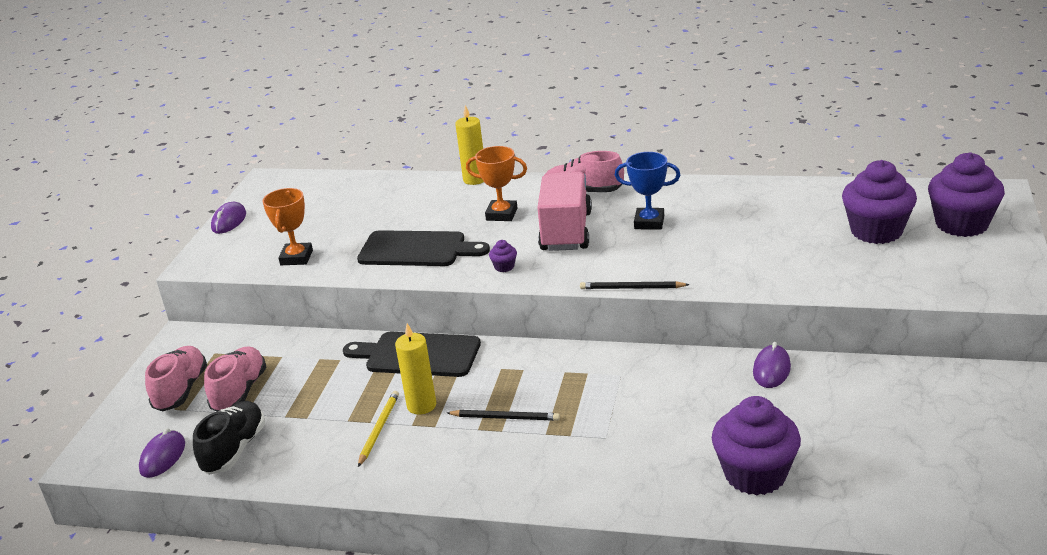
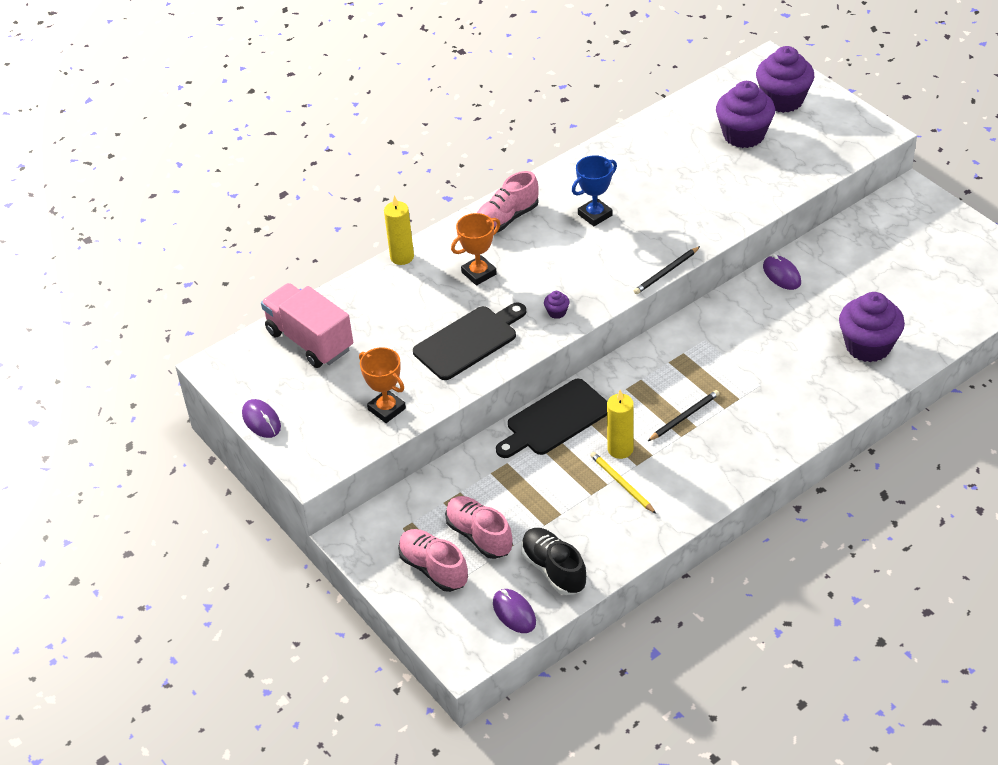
camera: 50 degrees left, 15 degrees up
(566, 231) = (550, 258): pink truck -> pink truck (310, 340)

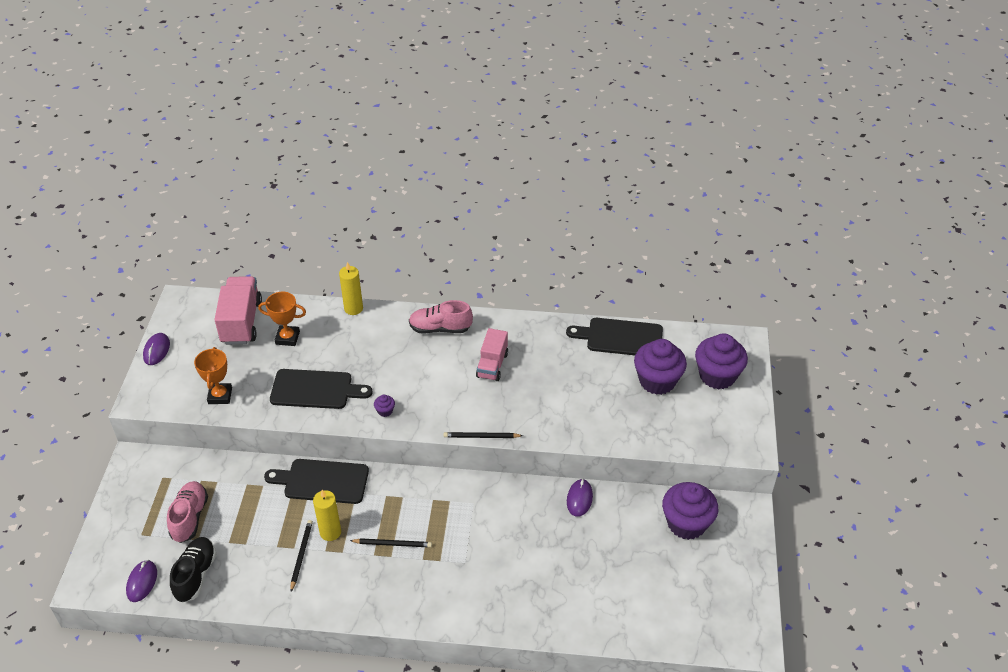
camera: 40 degrees right, 0 degrees up
(433, 568) = (143, 516): pink shoe -> none
(479, 273) = (378, 351): orange trophy -> orange trophy (287, 338)
(595, 215) = (492, 365): blue trophy -> pink truck
(621, 483) = (301, 555): yellow pencil -> black pencil
(669, 123) = (620, 337): none -> black cutting board
(868, 346) = (567, 596): purple cupcake -> purple cupcake (686, 523)

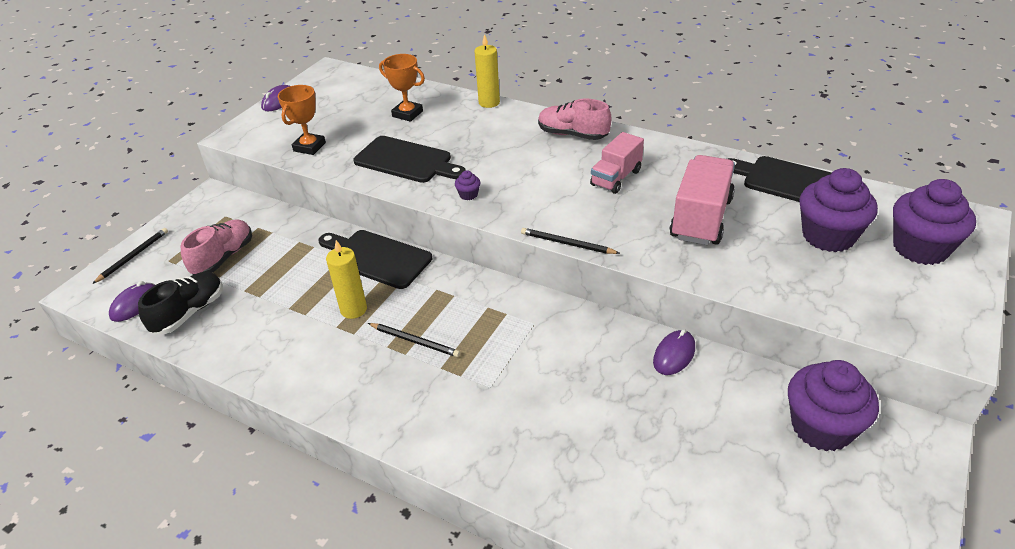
camera: 25 degrees right, 5 degrees down
(241, 322) = (372, 94): pink truck -> pink truck (701, 218)
(301, 555) = (308, 324): black pencil -> black pencil (133, 256)

